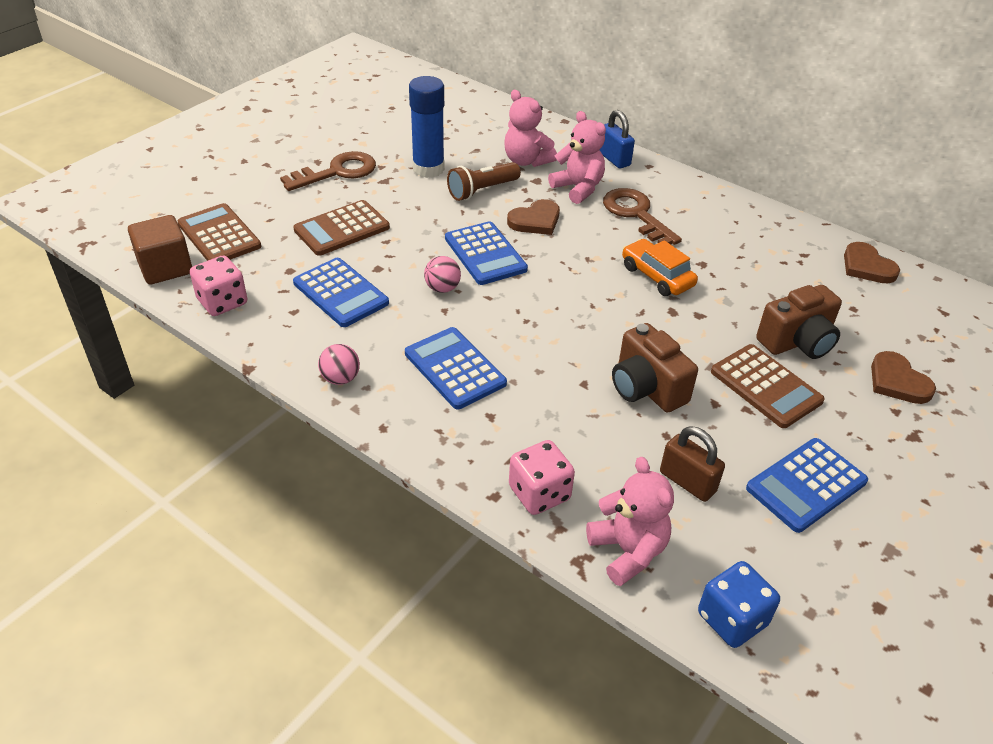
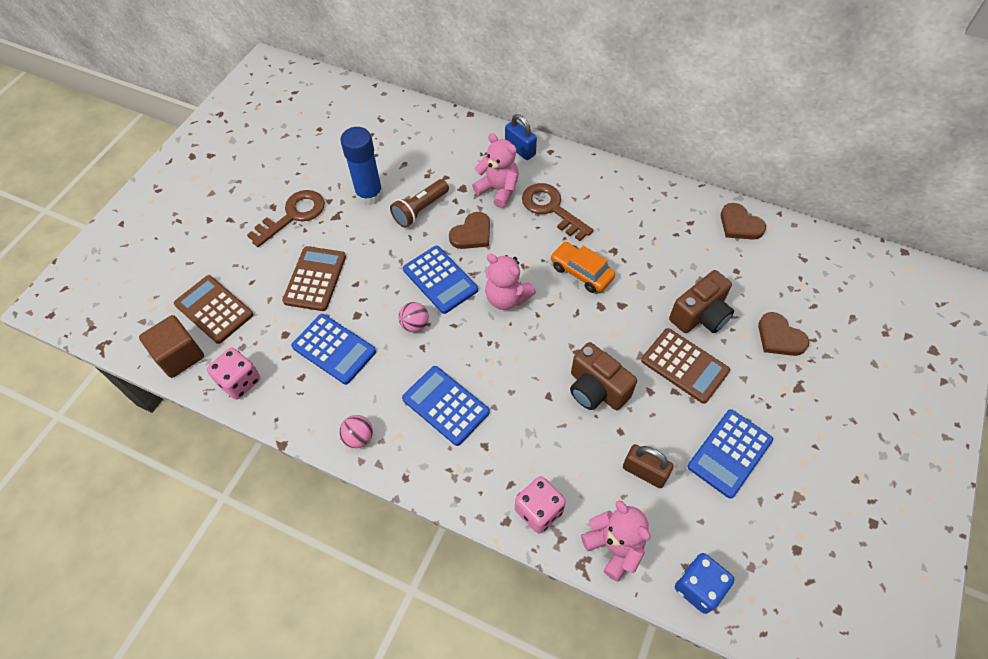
camera: 10 degrees left, 15 degrees up
(342, 229) = (315, 279): brown calculator -> brown calculator turned 150 degrees clockwise
(526, 161) = (449, 167): pink teddy bear -> pink teddy bear (507, 298)

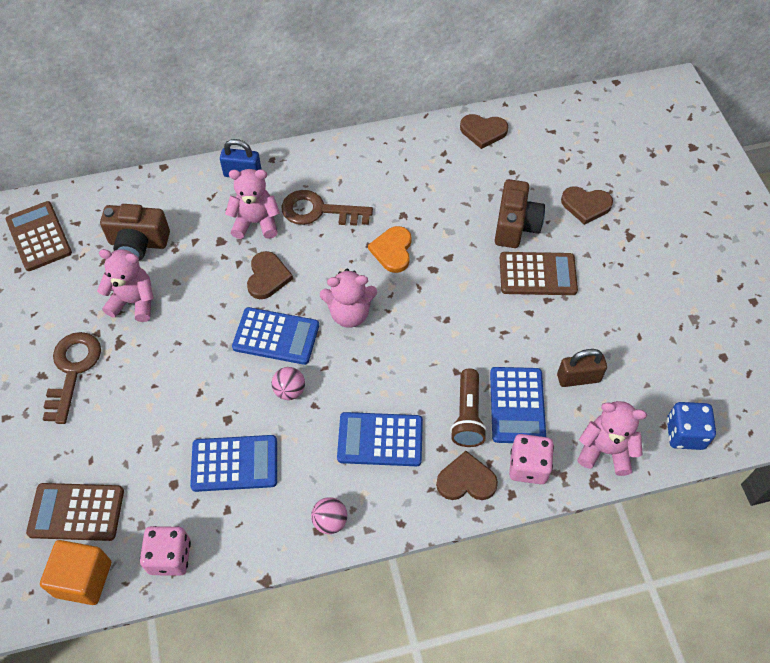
camera: 40 degrees left, 0 degrees up
(180, 356) = (83, 579): brown cube -> orange cube
(315, 279) = (154, 414): brown calculator -> brown calculator (39, 236)
(369, 194) = (134, 302): blue glue stick -> pink teddy bear
(420, 210) = (198, 285): brown flashlight -> brown flashlight (467, 415)
(481, 483) = (466, 480): none -> brown heart
(581, 272) = (392, 250): orange car -> orange heart
(596, 389) = (488, 339): brown camera -> brown camera (138, 243)
(729, 453) = (624, 319): blue calculator -> blue calculator (517, 405)

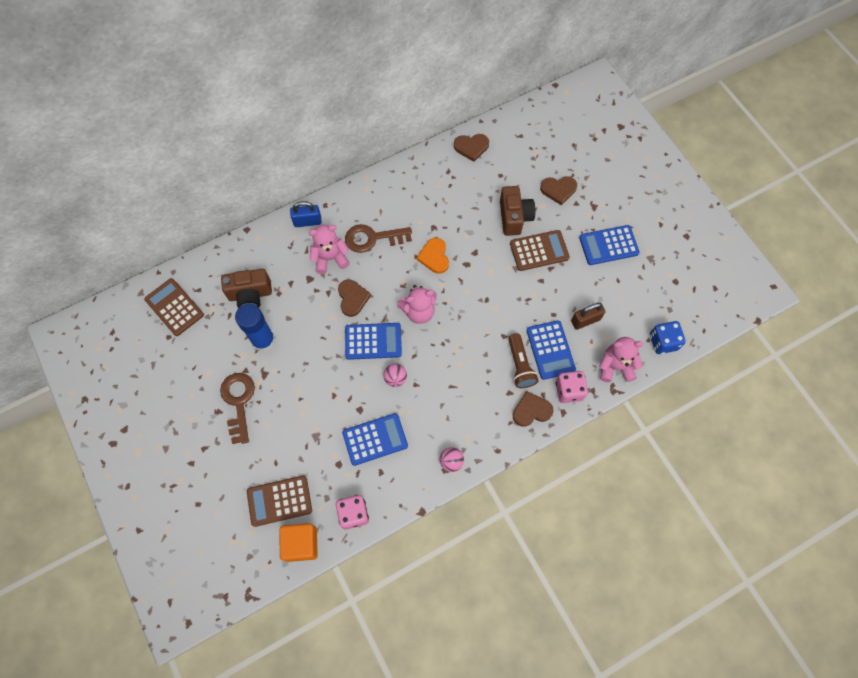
camera: 15 degrees left, 10 degrees up
(134, 302) = (263, 340): pink teddy bear -> blue glue stick
(380, 439) = (467, 397): blue calculator -> blue calculator (608, 245)

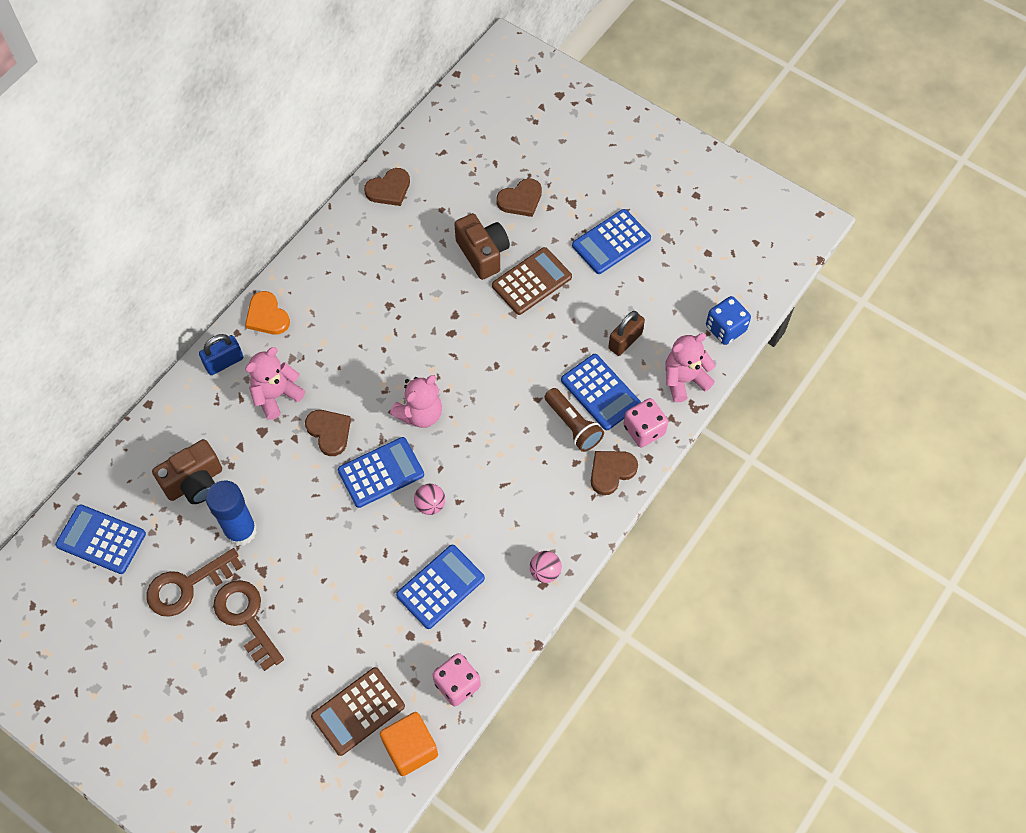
camera: 25 degrees left, 5 degrees down
(174, 307) = (101, 539): brown calculator -> blue calculator
(373, 238) = (319, 349): brown key -> brown key (187, 586)
(434, 257) = (407, 340): orange heart -> orange heart (267, 316)

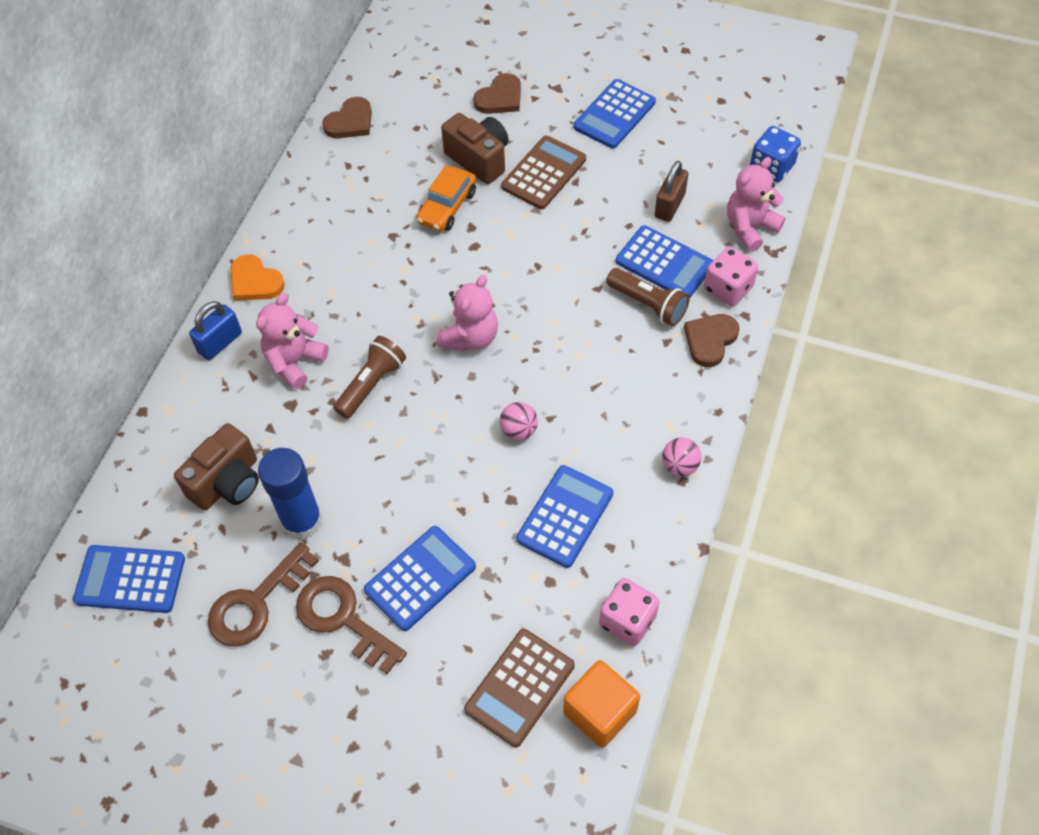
camera: 15 degrees left, 5 degrees down
(329, 432) = (371, 384): brown heart -> brown flashlight
(381, 473) = (448, 411): blue calculator -> blue calculator (420, 578)
(441, 291) = (447, 207): none -> orange car

